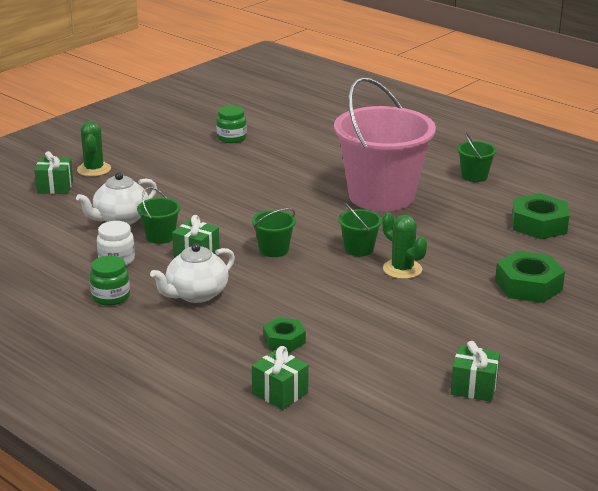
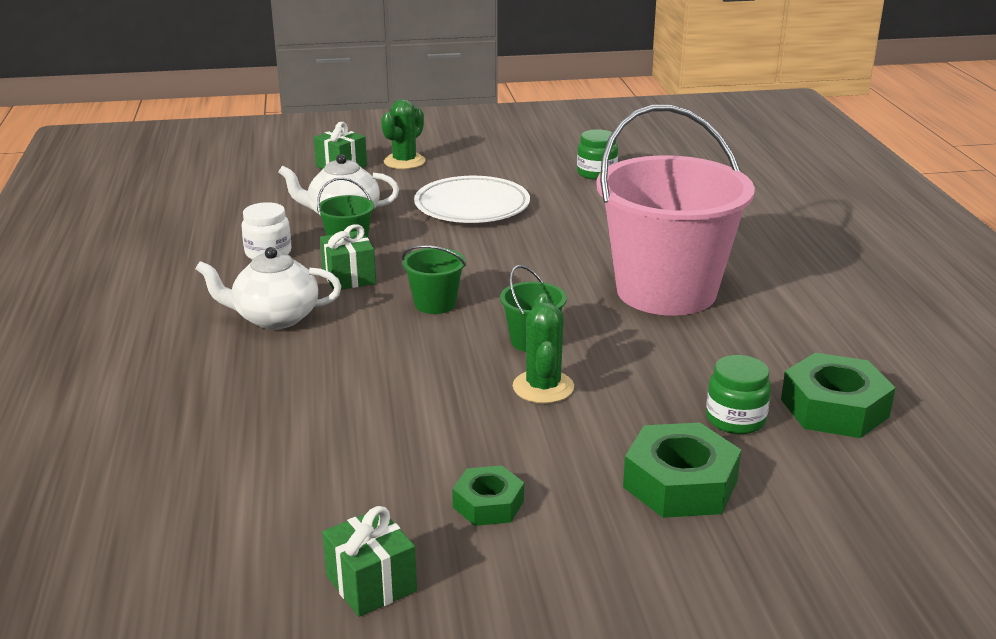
camera: 40 degrees right, 0 degrees up
(110, 297) = (197, 286): green jar -> green jar (735, 419)
(192, 184) = (472, 206): none -> white plate
(280, 393) = (156, 466): green gift -> none
(284, 340) = (268, 408): green nut -> green nut (488, 504)
(474, 176) = (837, 311): green bucket -> none

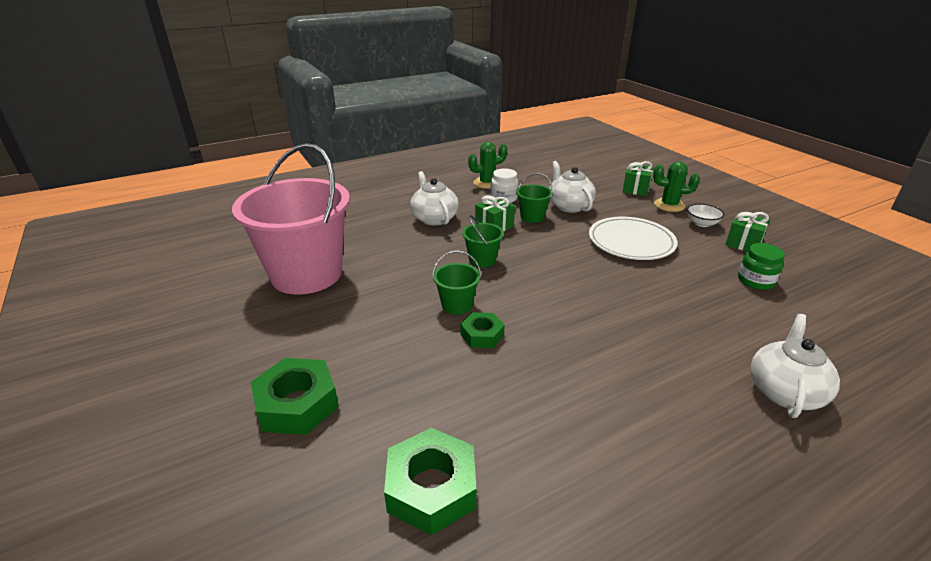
camera: 70 degrees right, 5 degrees up
(371, 584) = (195, 305): green gift -> green gift (743, 243)
(464, 160) = (702, 223): none -> white bowl
(488, 504) = (266, 326): green nut -> green nut (482, 335)
(543, 387) = (400, 321): green cactus -> green cactus (487, 183)
(666, 291) = (575, 353): pink bucket -> pink bucket (306, 274)
(735, 419) = (390, 422): green jar -> none
(761, 217) = (784, 391): none -> white teapot

